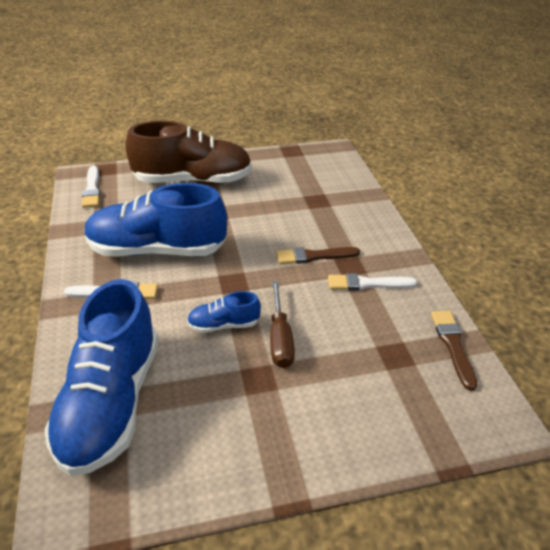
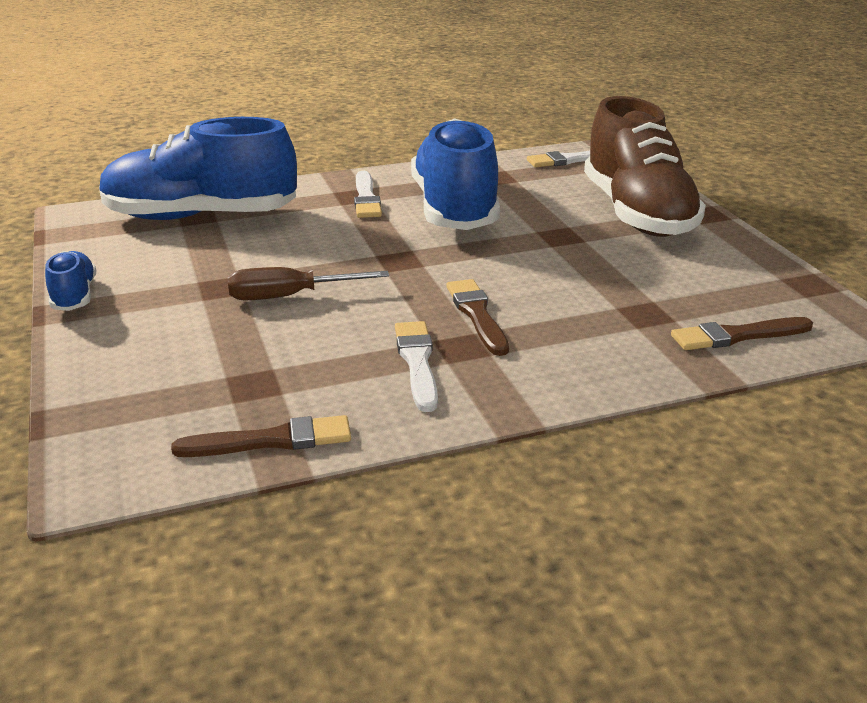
camera: 85 degrees right, 10 degrees down
(224, 325) = (314, 260): blue shoe -> blue shoe (74, 296)
(340, 180) = (737, 336): none -> brown brush

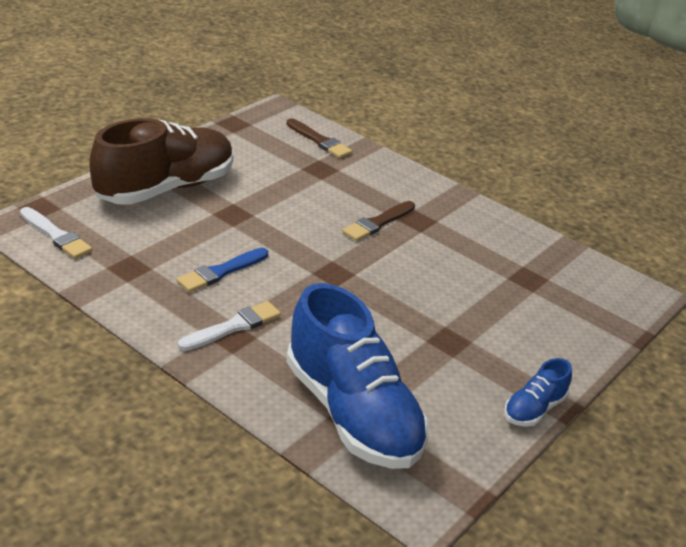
camera: 125 degrees left, 5 degrees up
(272, 440) = (559, 254): brown brush -> none
(289, 296) = (430, 303): brown screwdriver -> none
(417, 362) = (448, 230): white brush -> none
(454, 209) = (221, 272): blue shoe -> blue brush

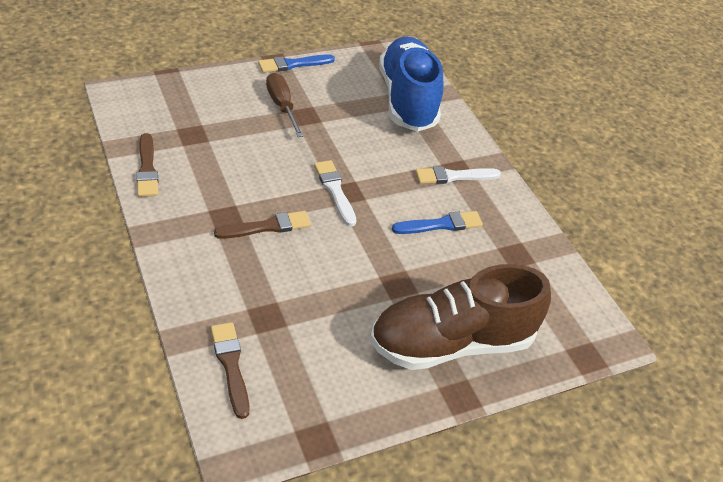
camera: 155 degrees left, 10 degrees up
(56, 235) = (574, 313): white brush -> white brush (335, 191)
(484, 342) = (282, 106): none -> brown screwdriver
(523, 236) = (147, 169): none -> brown brush
(534, 409) = (293, 64): blue shoe -> blue brush

